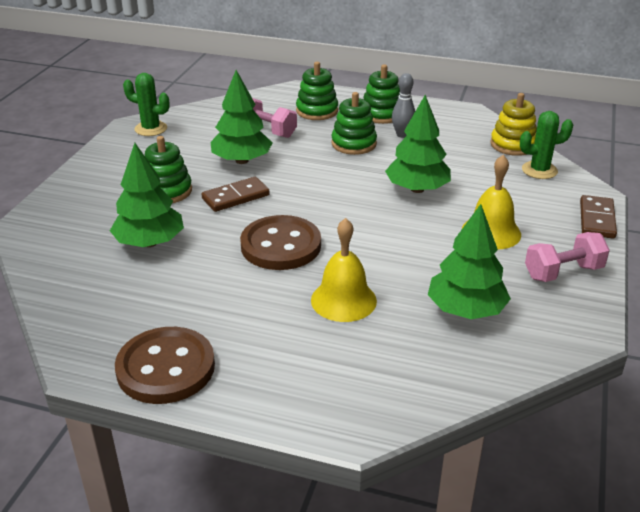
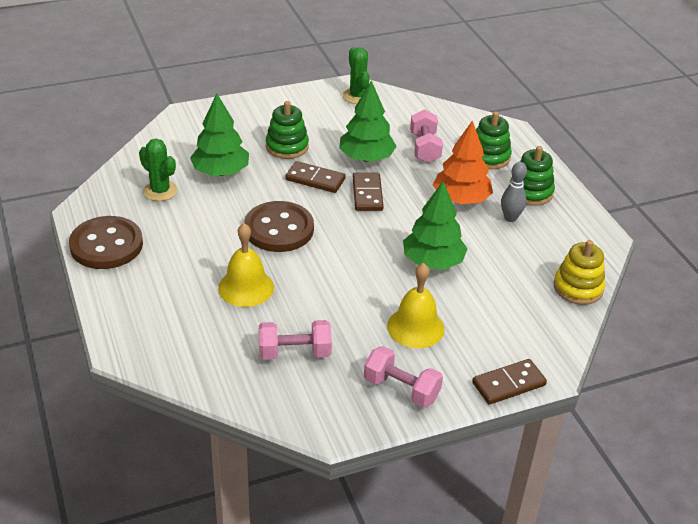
camera: 50 degrees right, 5 degrees up
(291, 181) = (367, 194): none -> brown domino
(354, 144) = (461, 199): green stacking toy -> orange tree
(465, 310) = (294, 352): green tree -> pink dumbbell
(539, 170) = (552, 320): green cactus -> green cactus (160, 191)

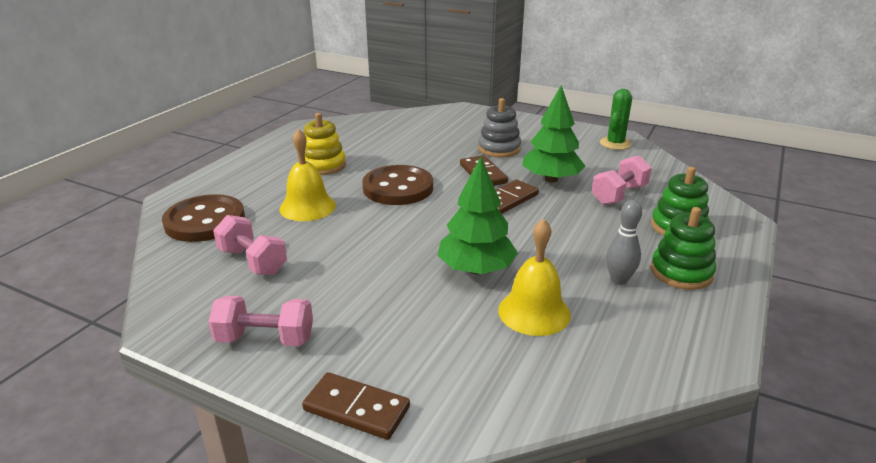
camera: 50 degrees right, 10 degrees down
(106, 245) = (282, 146): brown button -> brown button (205, 221)
(160, 191) = (367, 136): green cactus -> none
(220, 172) = (424, 143): green tree -> none
(287, 147) = (499, 149): green stacking toy -> grey stacking toy
(401, 389) = (265, 339): pink dumbbell -> pink dumbbell turned 75 degrees counterclockwise
(415, 327) = (368, 304): yellow bell -> yellow bell (534, 312)
(461, 199) = (590, 242): orange tree -> none
(578, 288) = (594, 380): yellow stacking toy -> yellow stacking toy (323, 165)

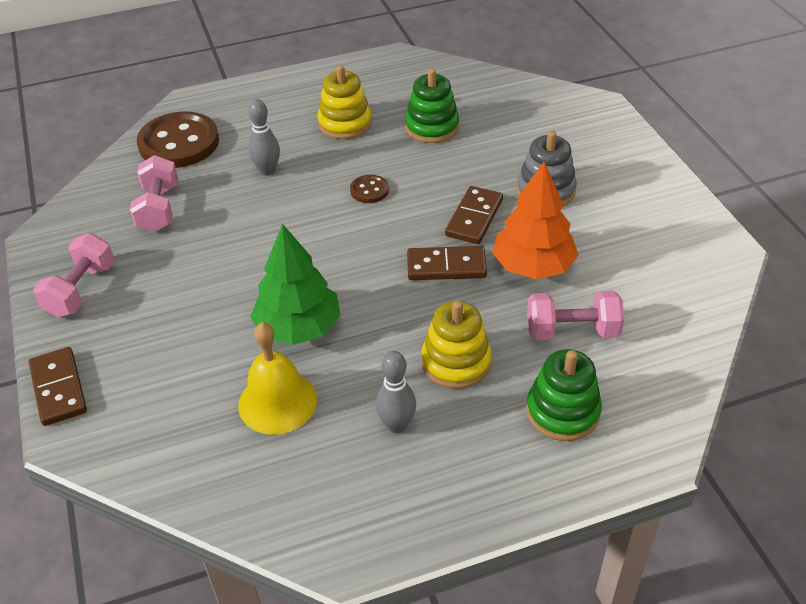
camera: 45 degrees right, 15 degrees up
(265, 339) = (81, 290): pink dumbbell -> pink dumbbell turned 60 degrees clockwise
(307, 207) = (267, 171): yellow bell -> grey bowling pin
(398, 188) = (369, 190): brown button -> brown button, size x0.45
(551, 179) = (533, 266): green tree -> orange tree
(592, 236) = (456, 362): none -> yellow stacking toy
(615, 144) = (699, 257): green cactus -> none
(681, 272) = (468, 460): green stacking toy -> green stacking toy (432, 127)

